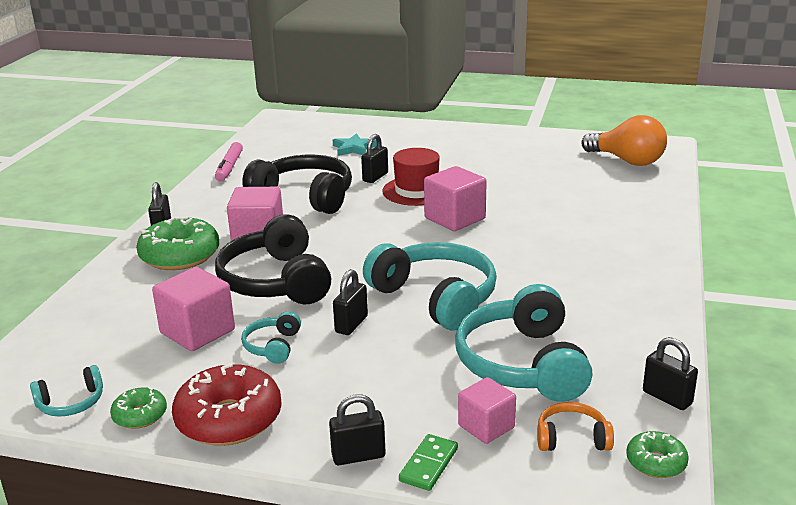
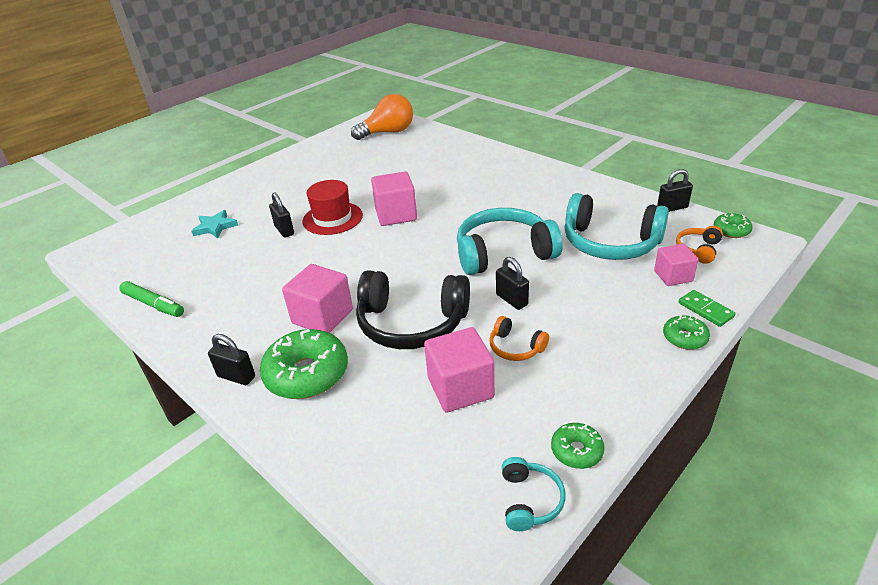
camera: 60 degrees left, 10 degrees up
(229, 167) = (153, 304): pink marker -> green marker
(229, 419) = (609, 394): red donut -> none
(273, 346) = (515, 347): turquoise headphones -> orange headphones
(305, 197) = (275, 274): black headphones -> none
(358, 456) = (684, 338): black padlock -> green donut

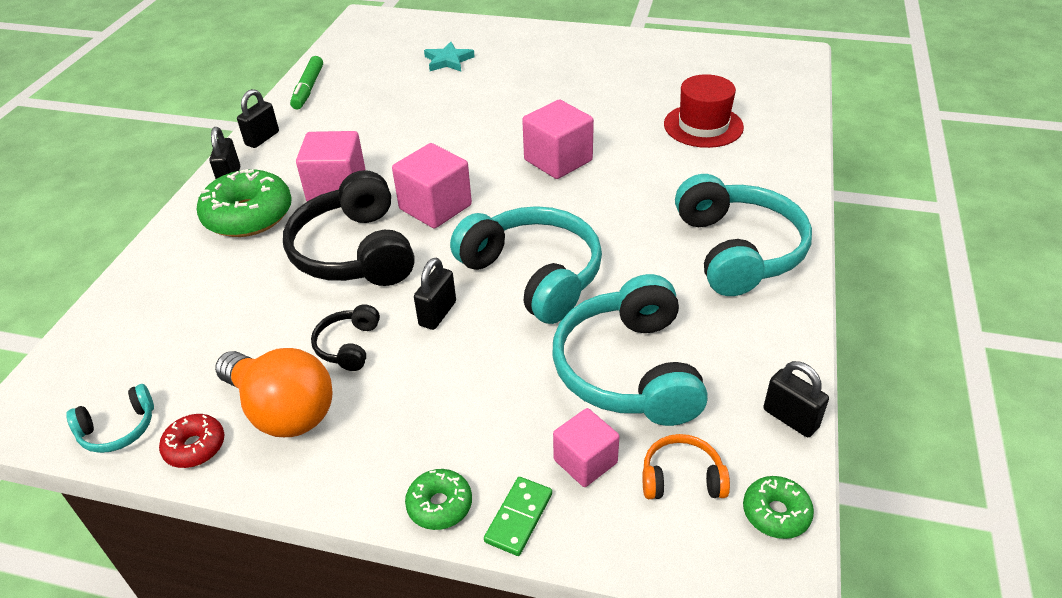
camera: 60 degrees right, 5 degrees up
(284, 230) = (471, 102): black padlock -> black padlock (262, 138)
(332, 218) = (516, 121): red hat -> red hat (703, 126)
(388, 132) = (753, 77): orange light bulb -> orange light bulb (283, 410)
(460, 388) = (264, 325): pink cube -> pink cube (435, 207)
(515, 347) = (348, 345): orange headphones -> black headphones
(538, 183) = (738, 250): none -> turquoise headphones
(576, 451) = (195, 447): green donut -> red donut

